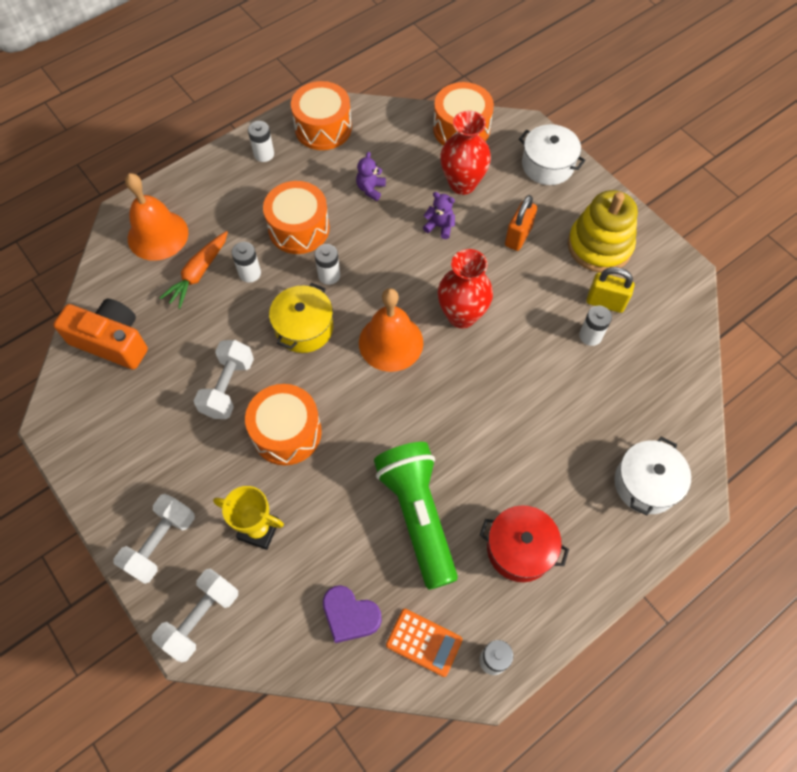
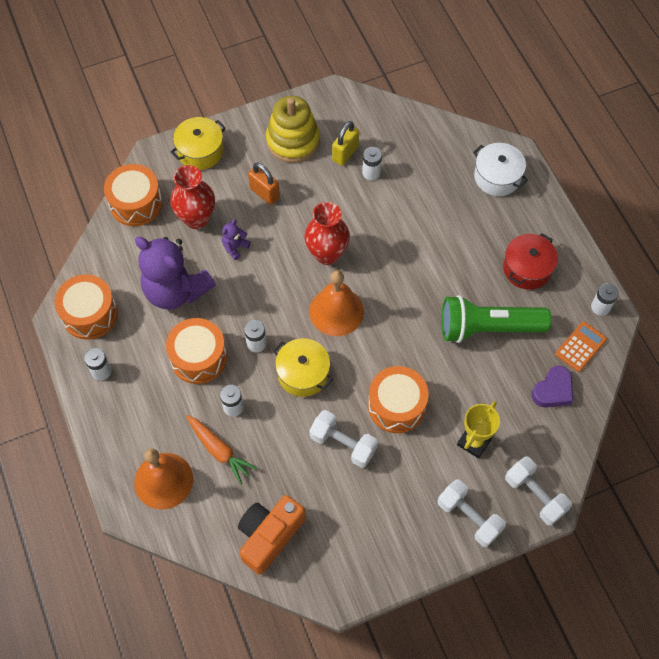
camera: 75 degrees left, 0 degrees up
(370, 189) = (176, 290): purple teddy bear -> purple teddy bear, size x2.48
(547, 165) = (200, 151): white pot -> yellow pot

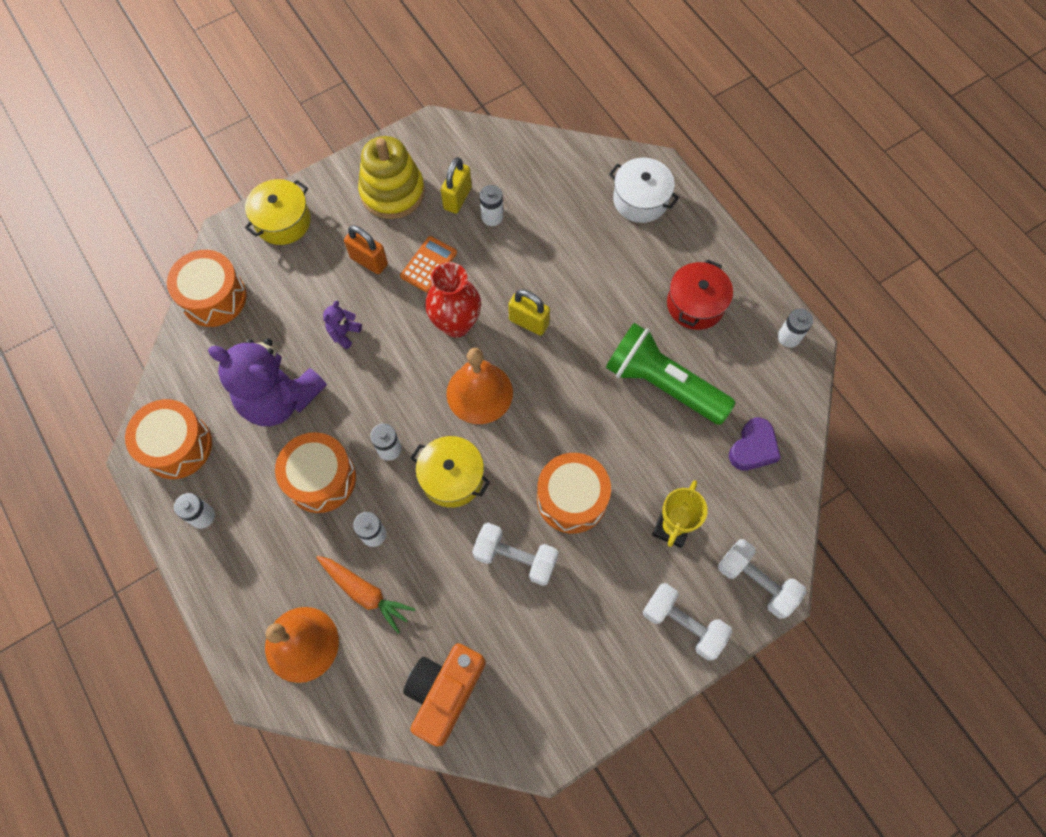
camera: 10 degrees left, 5 degrees up
(196, 219) = (291, 305): red vase -> none
(386, 262) = (529, 322): none -> yellow padlock
(487, 328) = (662, 384): green flashlight -> green flashlight turned 45 degrees clockwise
(580, 347) = (775, 389): orange calculator -> orange calculator (429, 264)

